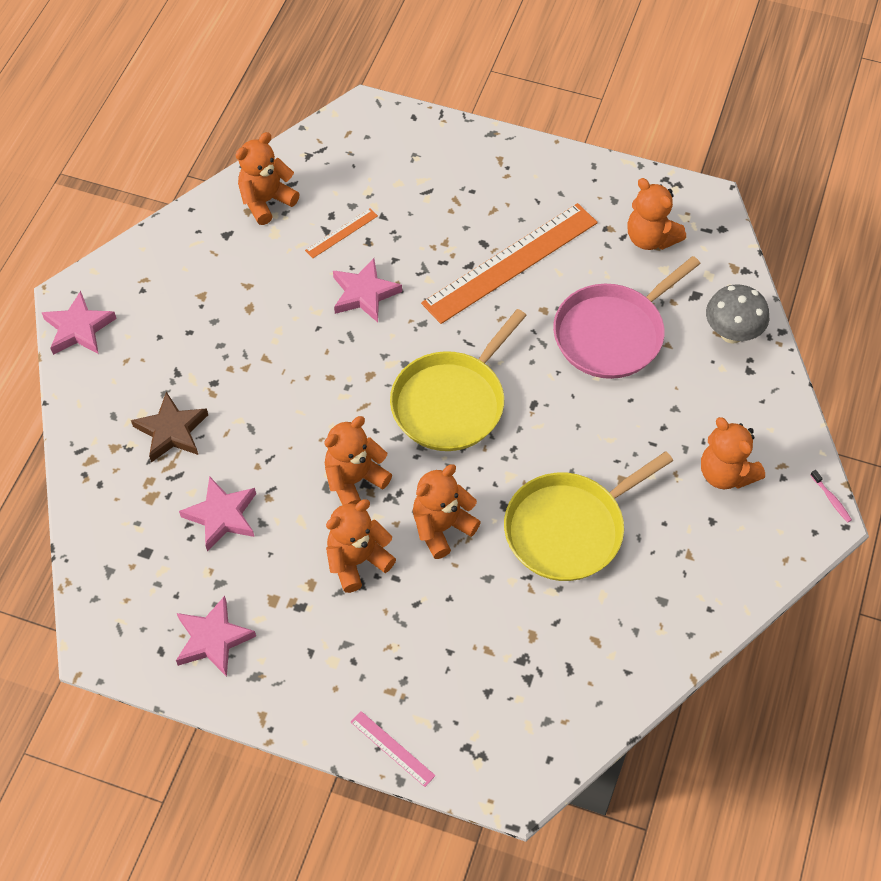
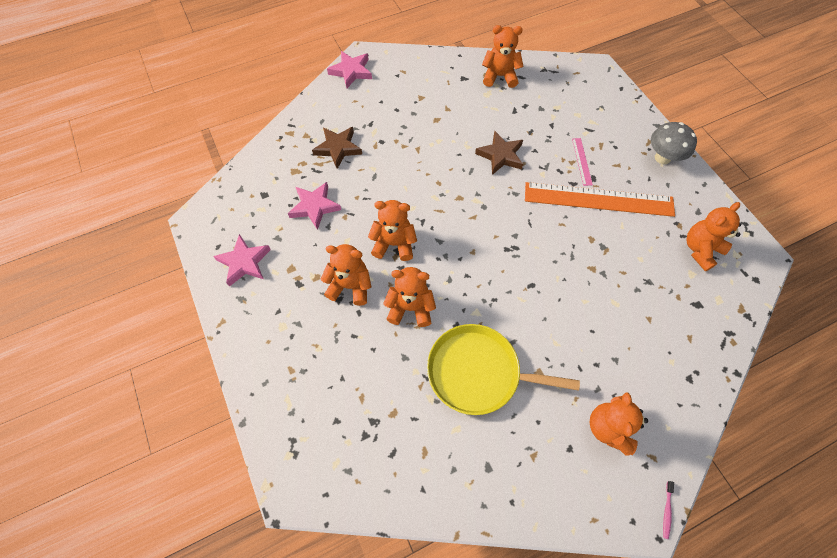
camera: 45 degrees right, 5 degrees up
(341, 233) = (521, 117): orange ruler -> none
(364, 294) = (500, 155): pink star -> brown star
(392, 748) = (258, 401): pink ruler -> pink ruler (581, 161)
(452, 402) = (487, 246): yellow pan -> none
(613, 333) = (620, 284): pink pan -> none
(650, 238) = (700, 250): orange teddy bear -> orange teddy bear turned 45 degrees clockwise
(731, 333) = (700, 346): grey mushroom -> grey mushroom (662, 158)

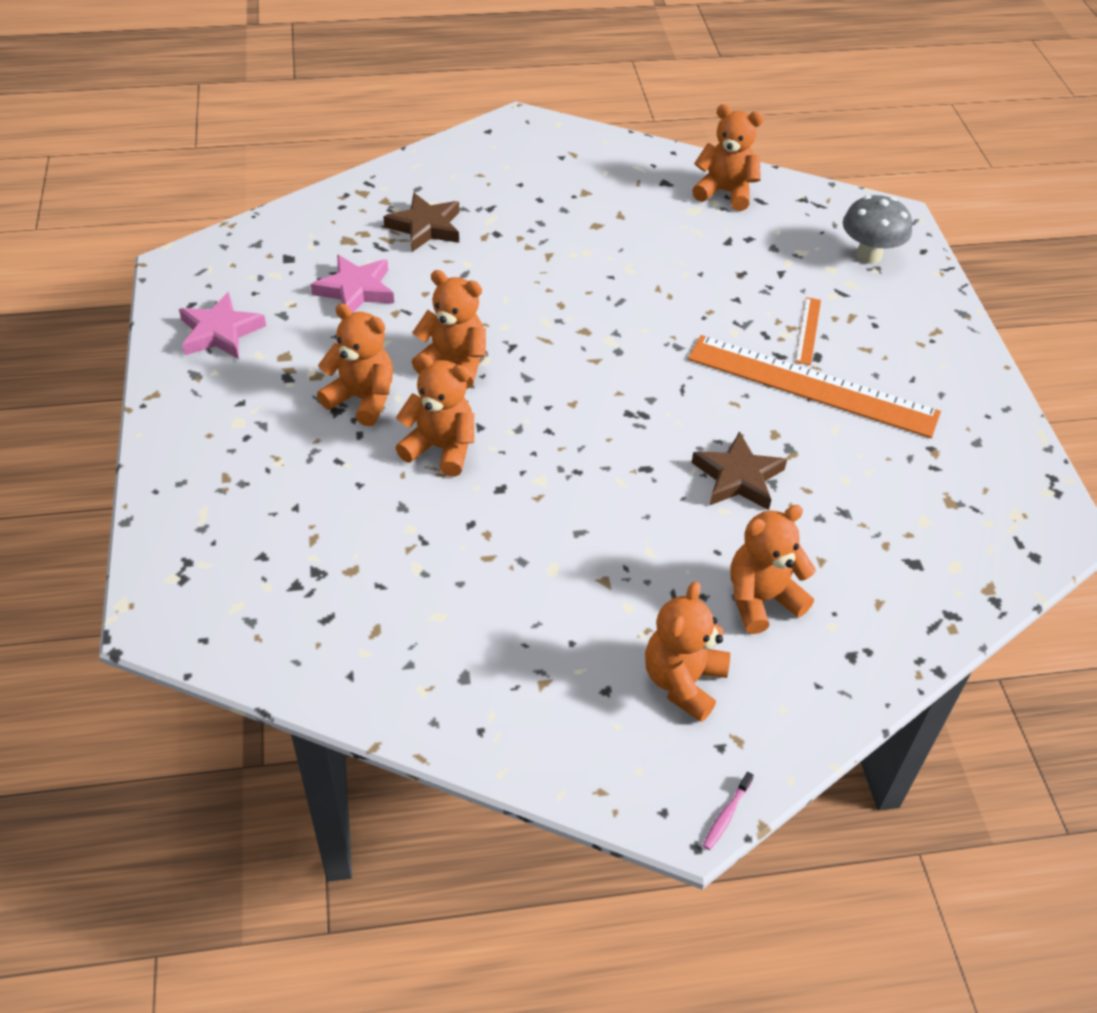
camera: 15 degrees right, 15 degrees down
(351, 71) = (492, 137): pink star -> none
(478, 372) = (507, 555): yellow pan -> none
(500, 155) = (677, 293): brown star -> brown star (738, 477)
(581, 161) = (808, 330): pink ruler -> orange ruler
(662, 158) = (949, 357): grey mushroom -> grey mushroom (869, 255)
(700, 250) = (955, 493): orange teddy bear -> orange teddy bear (761, 599)

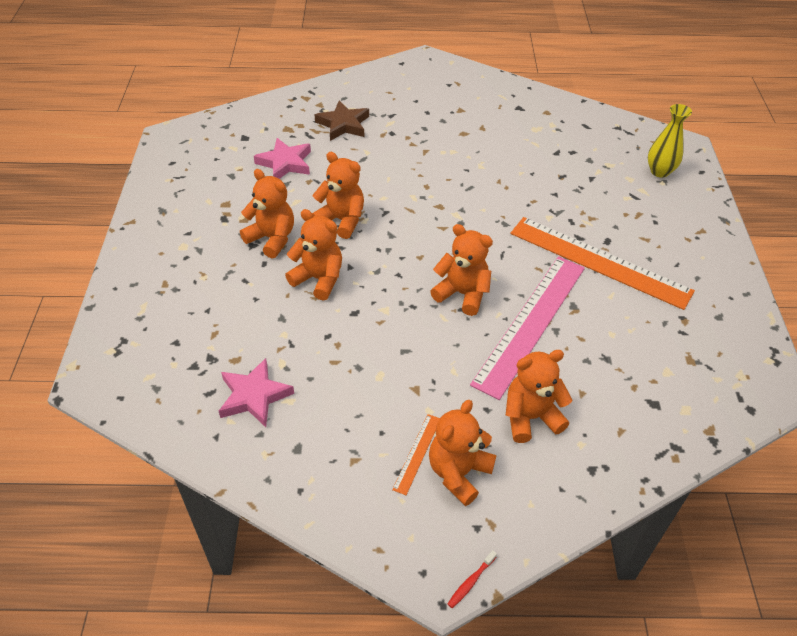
camera: 10 degrees right, 0 degrees up
(220, 332) = (186, 183): pink star -> pink star (254, 396)
(725, 192) = (561, 118): orange teddy bear -> orange teddy bear (462, 294)
(726, 815) = (470, 582): pink toothbrush -> red toothbrush
(738, 477) = (530, 323): brown star -> pink ruler
(808, 330) = (604, 221): orange ruler -> orange ruler (417, 453)
(869, 255) = (659, 171): grey mushroom -> yellow vase

